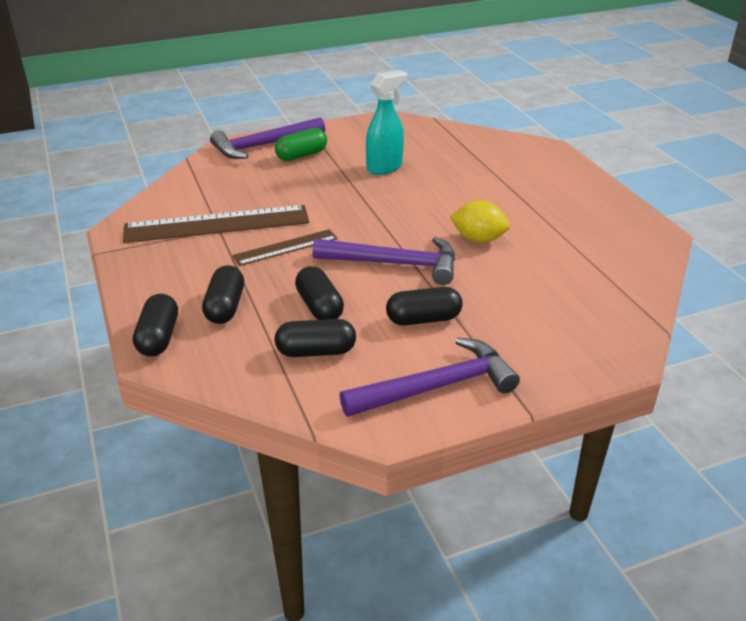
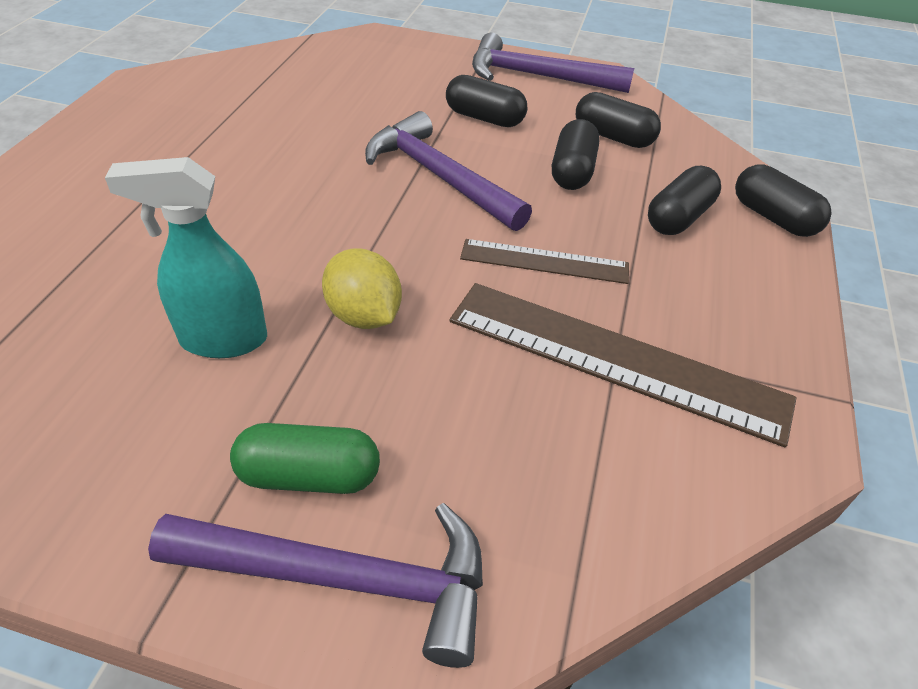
camera: 145 degrees left, 10 degrees up
(158, 337) = (773, 217): black capsule -> black capsule turned 75 degrees counterclockwise
(478, 239) = (309, 159): yellow lemon -> yellow lemon (364, 315)

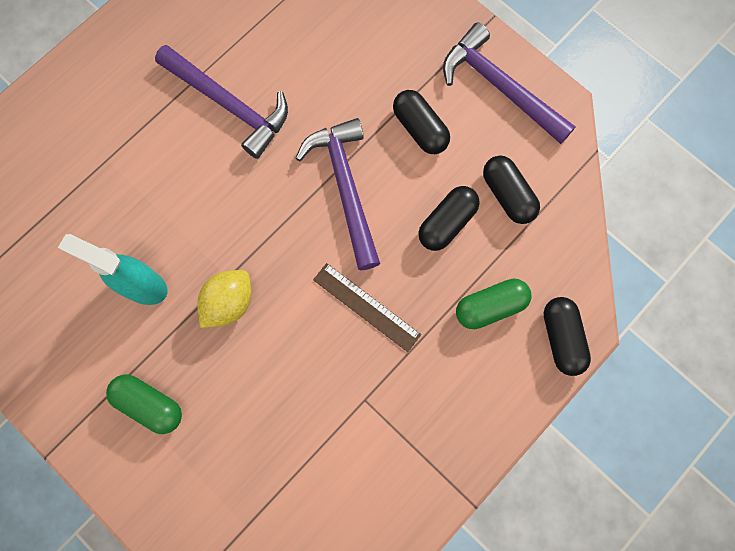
camera: 30 degrees right, 30 degrees up
(345, 579) = (141, 472): purple hammer -> purple hammer (229, 105)
(364, 315) = (229, 303): yellow lemon -> yellow lemon turned 45 degrees clockwise
(615, 359) = (356, 408): brown ruler -> none
(678, 217) = (490, 306): black capsule -> green capsule

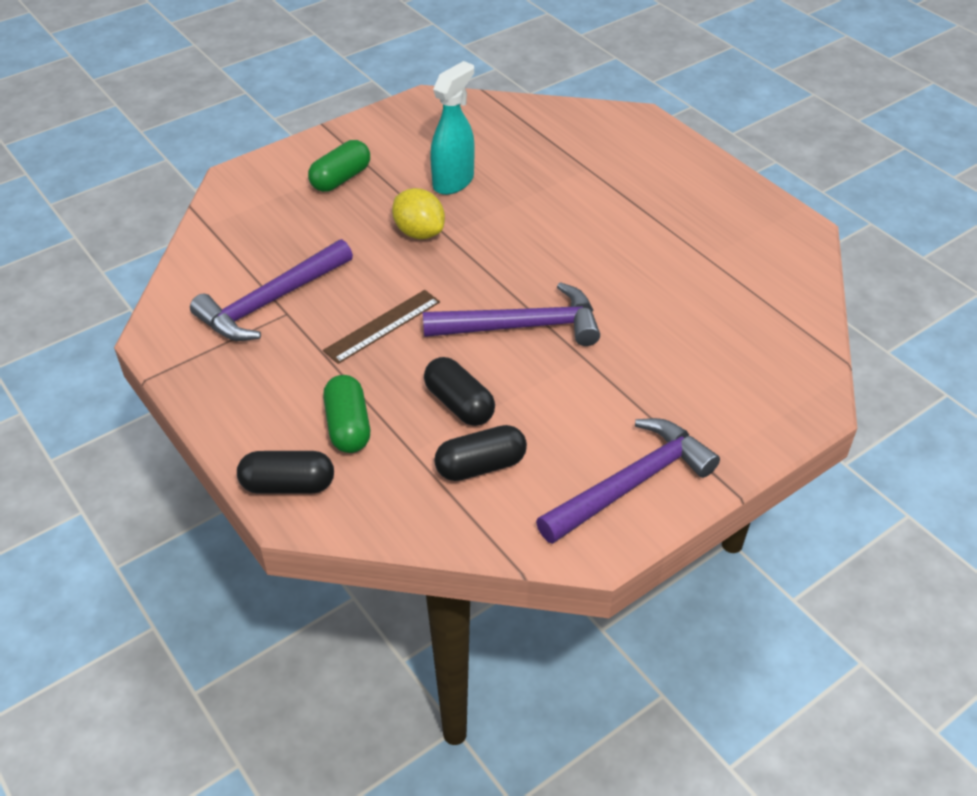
camera: 100 degrees right, 30 degrees down
(229, 105) = (636, 251): purple hammer -> purple hammer (270, 301)
(420, 129) = (584, 398): black capsule -> none

